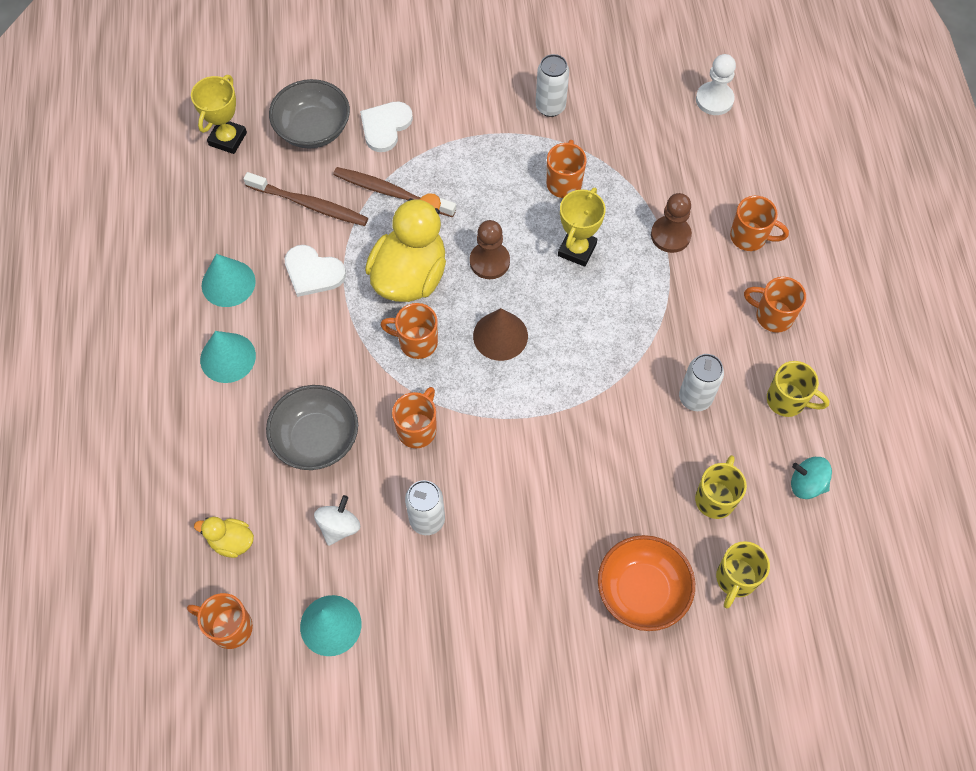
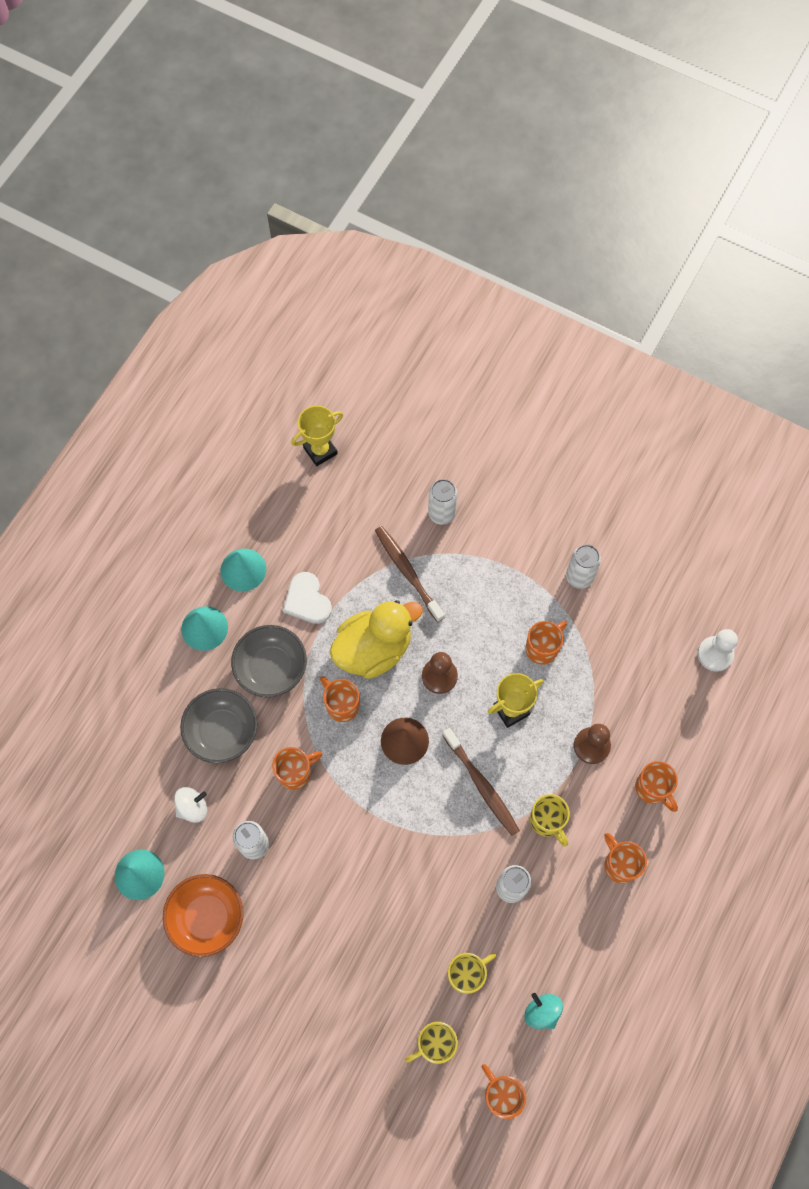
camera: 35 degrees right, 5 degrees up
(229, 627) = (75, 828): orange mug -> orange mug (501, 1094)
(231, 542) = (116, 768): yellow duck -> none
(310, 205) = (342, 544): brown toothbrush -> brown toothbrush (482, 785)
(313, 129) = (387, 482): grey bowl -> grey bowl (271, 668)
(385, 126) = (441, 513): white heart -> white can
(642, 591) = (363, 1003): orange bowl -> orange bowl (207, 917)
(787, 400) = (578, 938): yellow mug -> yellow mug (547, 821)

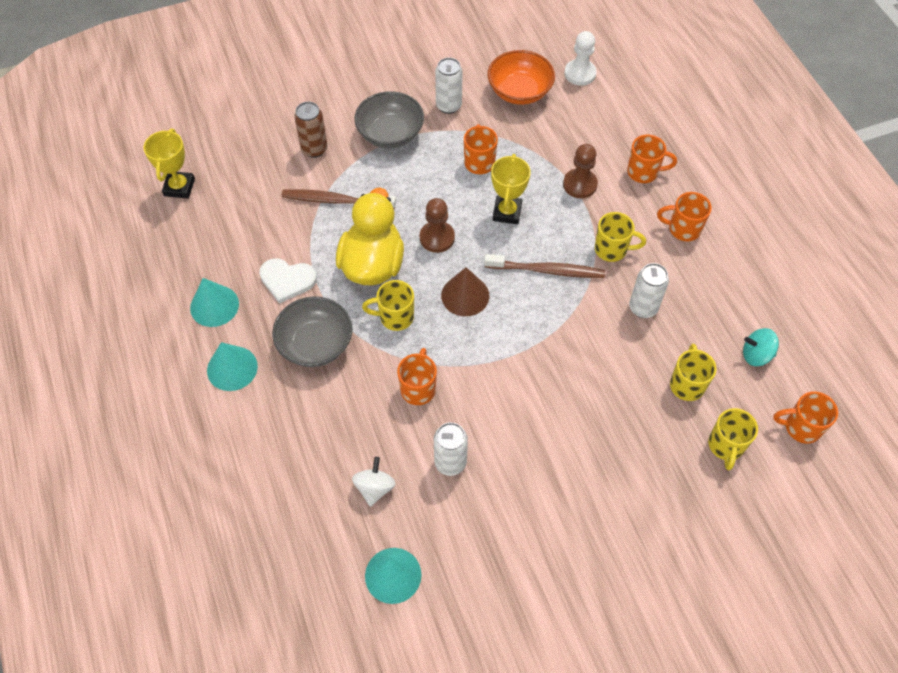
camera: 50 degrees left, 10 degrees down
(207, 917) = (479, 546): orange bowl -> orange bowl (519, 91)
(222, 731) = (332, 418): grey bowl -> grey bowl (390, 134)
(341, 705) = (395, 317): orange mug -> yellow mug
(441, 513) = (314, 149): white can -> brown can

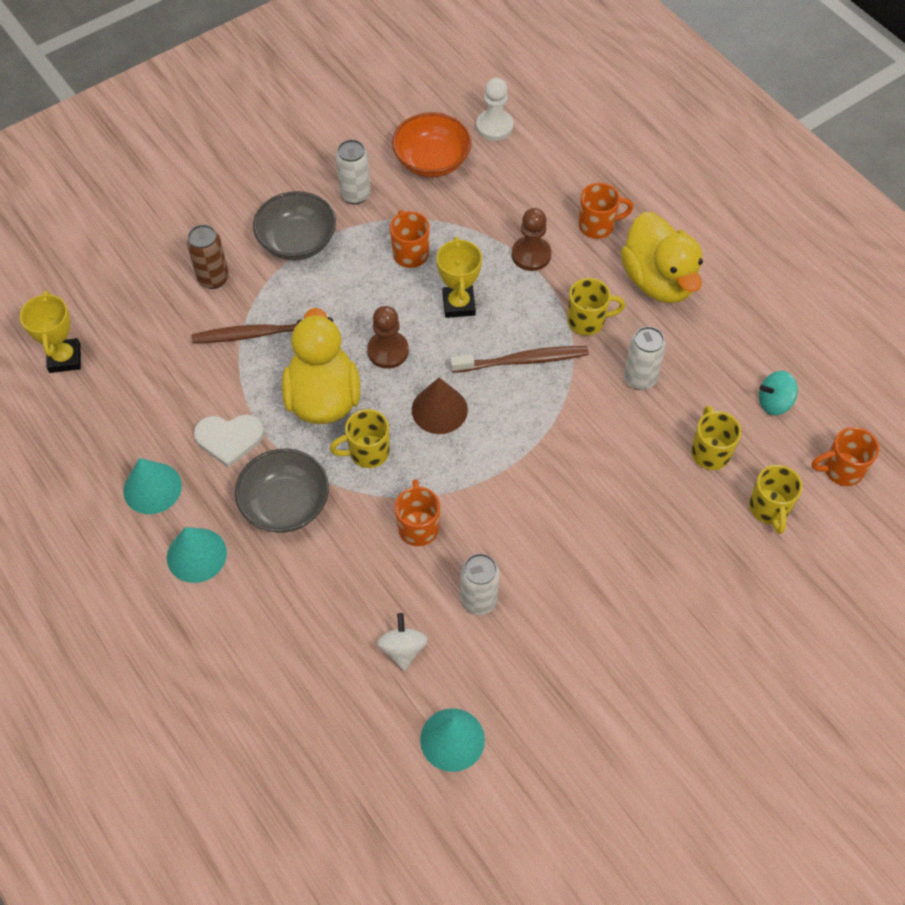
camera: 15 degrees left, 0 degrees up
(683, 229) = (658, 281): orange mug -> yellow duck

